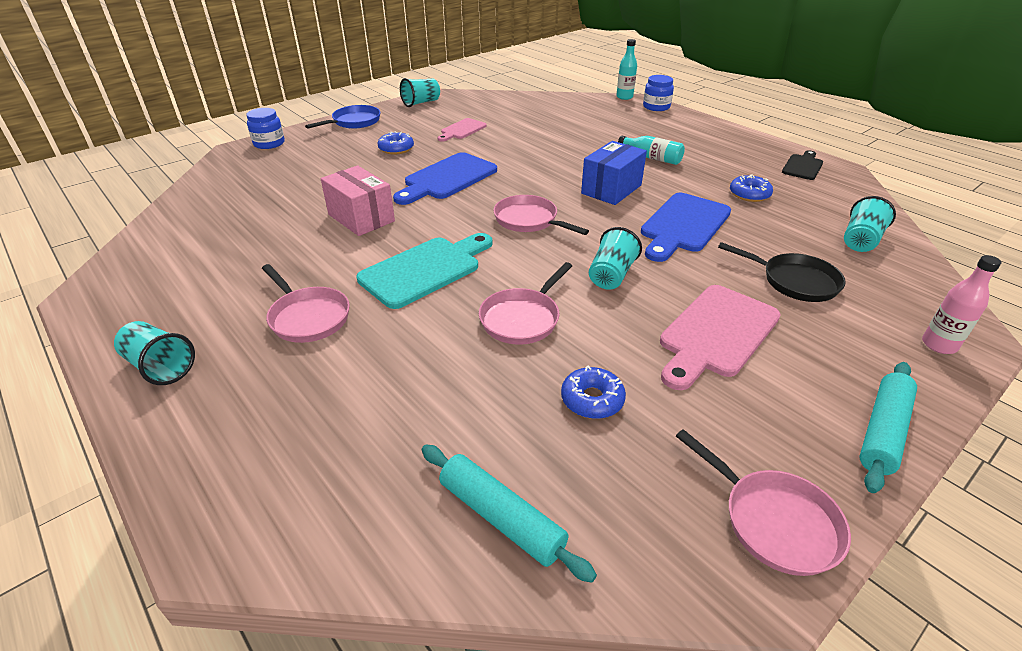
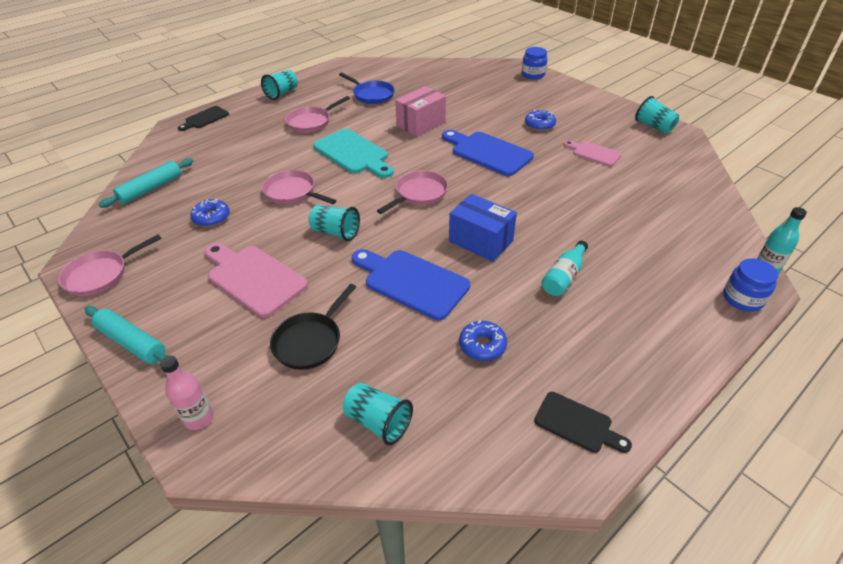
camera: 90 degrees right, 5 degrees up
(209, 484) = (205, 118): none -> black cutting board
(354, 122) = (589, 100): blue pan -> blue pan (371, 95)

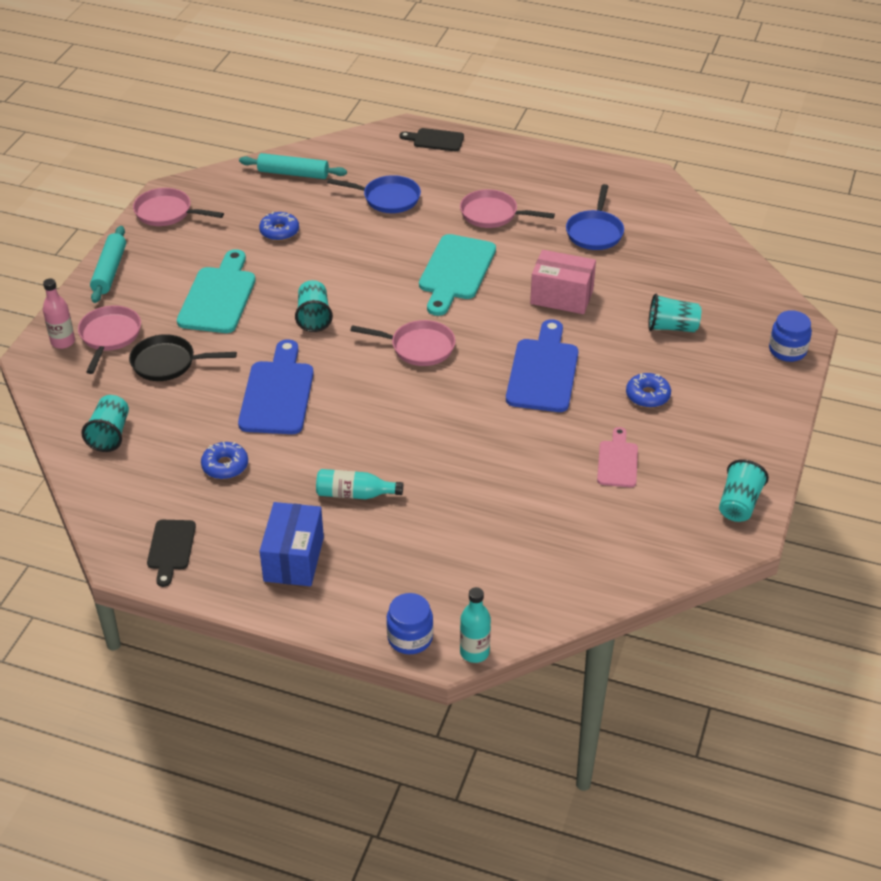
camera: 60 degrees right, 0 degrees up
(240, 156) = (388, 198): none -> blue pan
(253, 278) = (218, 296): pink cutting board -> turquoise cutting board
(282, 93) = (535, 165): turquoise cup -> turquoise cup (672, 327)
(293, 192) = (354, 262): pink pan -> pink pan (109, 336)
(480, 241) = (370, 419): blue box -> blue box (293, 559)

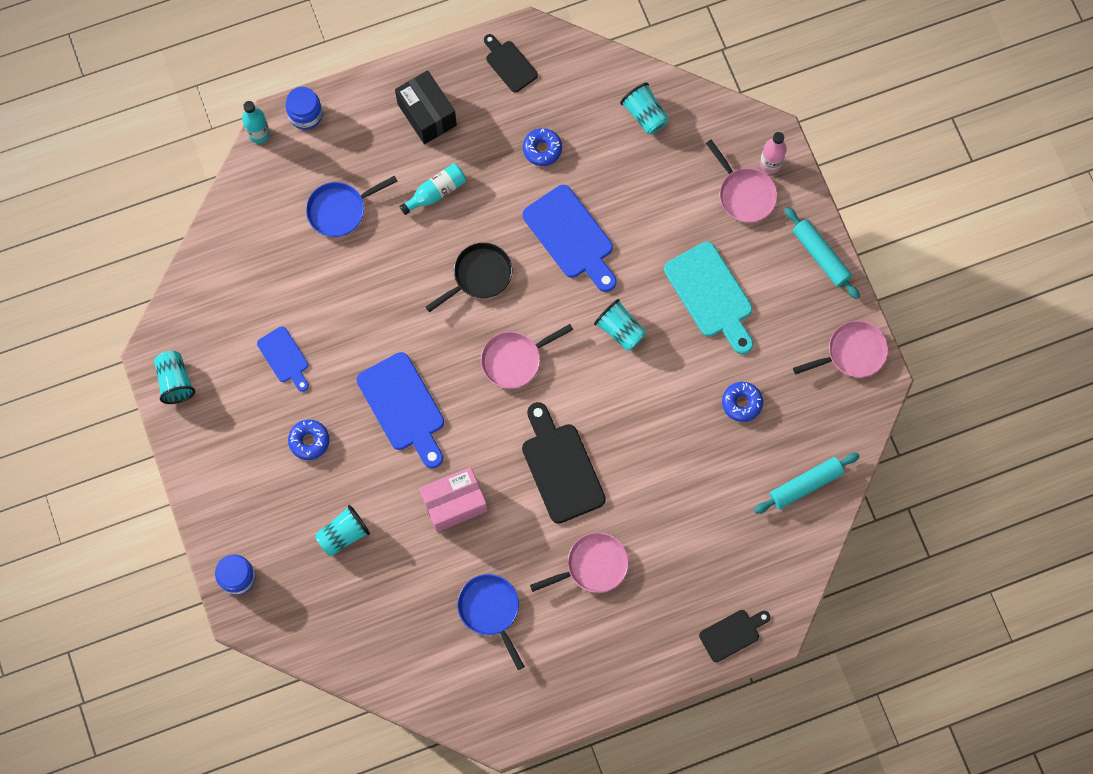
camera: 140 degrees right, 30 degrees up
(168, 363) = (676, 203): black pan -> black pan (479, 276)
(293, 559) = (427, 114): blue box -> black box
(388, 198) = (696, 516): blue pan -> blue pan (340, 210)
(456, 271) = (560, 467): turquoise cutting board -> black cutting board
(617, 461) = (284, 357): pink cutting board -> blue cutting board

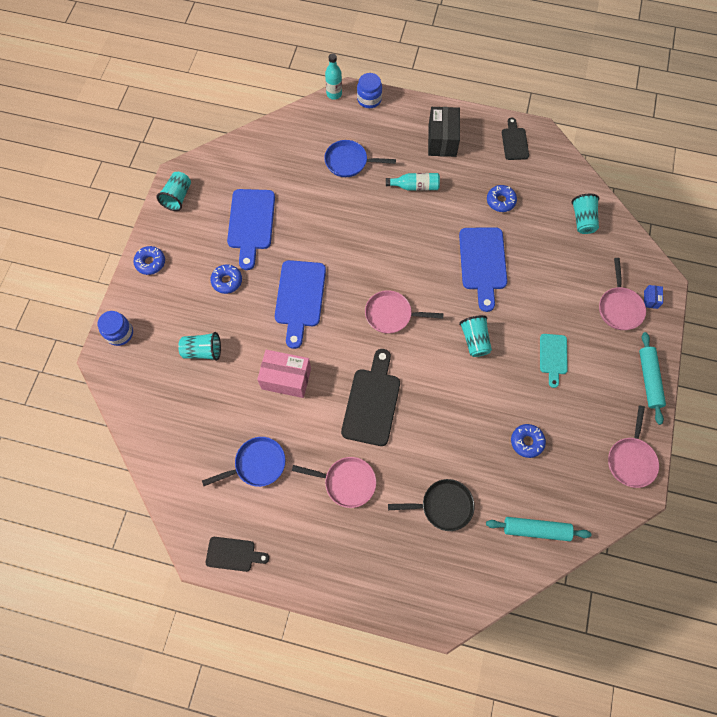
camera: 35 degrees right, 5 degrees down
(207, 477) = (150, 262): none -> blue donut
(284, 357) = (251, 223): blue cutting board -> blue cutting board, size x1.73
(479, 276) = (406, 250): black pan -> black pan (443, 506)
(490, 610) = (257, 464): blue pan -> blue pan turned 60 degrees clockwise
(711, 295) = (553, 357): turquoise cutting board -> turquoise cutting board, size x0.58
(732, 634) = (410, 601): black cutting board -> black cutting board (233, 554)
(770, 164) = (650, 299): pink bottle -> blue box
(852, 353) = (631, 460): pink pan -> pink pan turned 90 degrees clockwise

